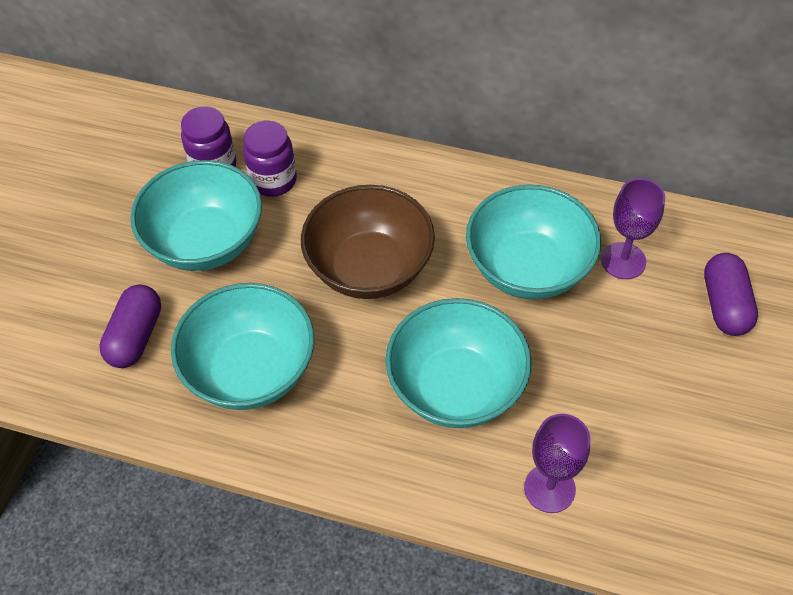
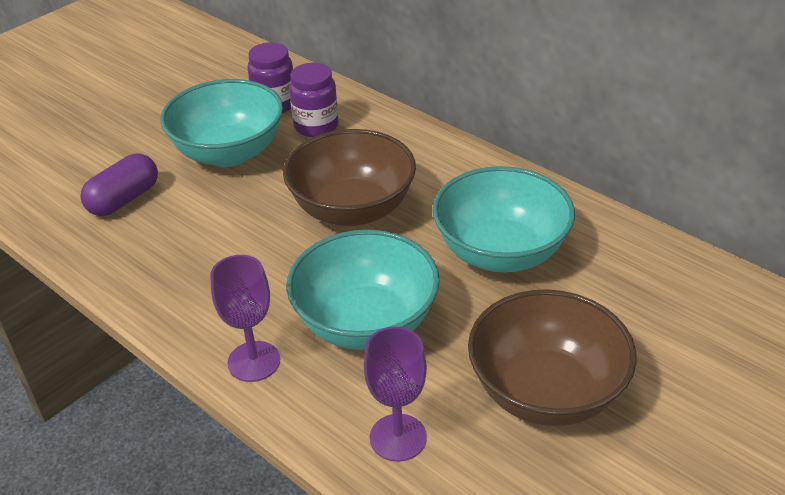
camera: 25 degrees right, 15 degrees down
(251, 371) = (195, 252): turquoise bowl -> none
(623, 261) = (602, 274): purple goblet -> purple goblet (254, 361)
(640, 396) = (546, 391): none -> brown bowl
(725, 305) = (690, 344): purple capsule -> none

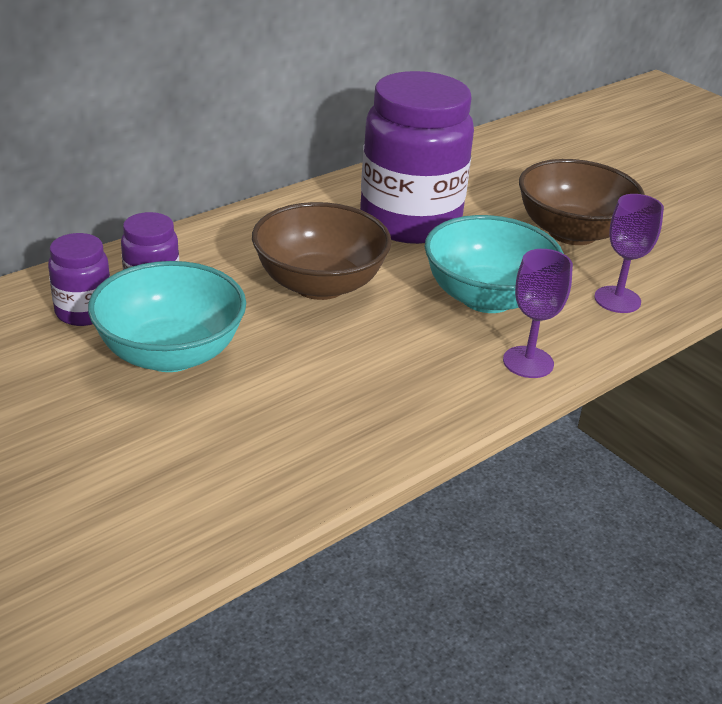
camera: 85 degrees left, 5 degrees down
(124, 199) = (230, 442): purple capsule -> none
(500, 252) = (410, 222): turquoise bowl -> purple jar

